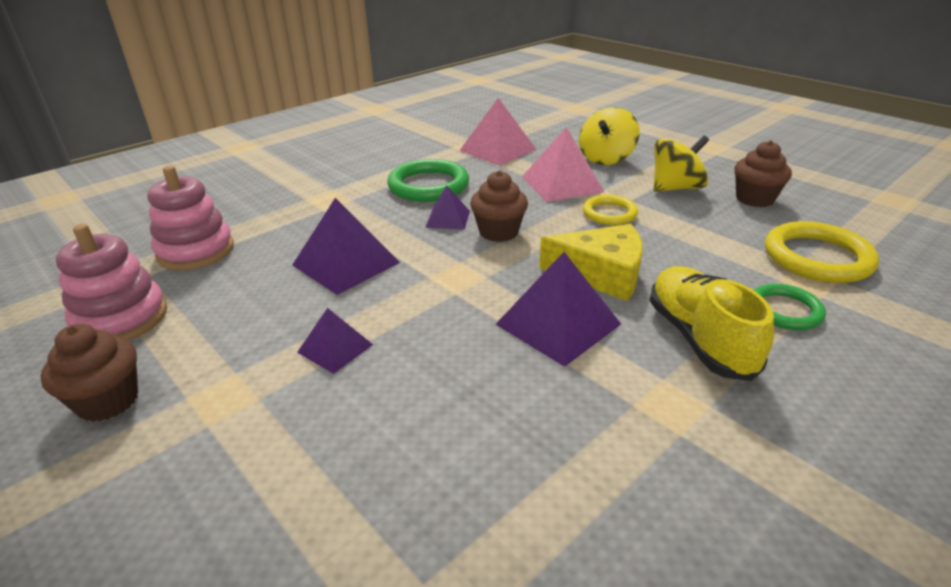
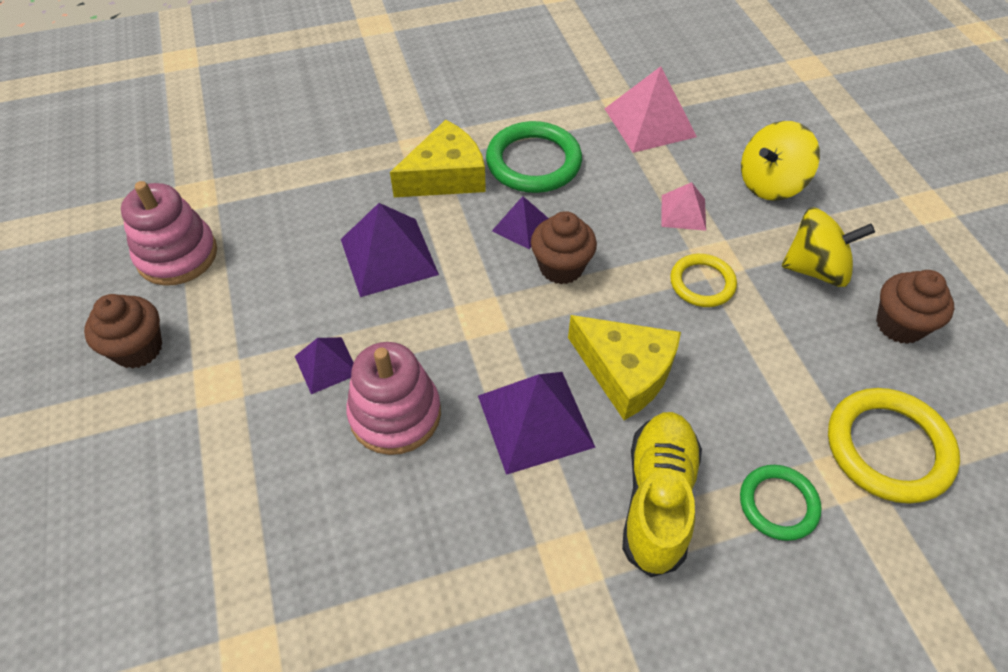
camera: 25 degrees right, 20 degrees up
(196, 251) = (267, 186): pink stacking toy -> pink stacking toy (395, 414)
(362, 208) = (445, 176): none -> yellow cheese
(562, 184) = (683, 212): pink pyramid -> pink pyramid, size x0.57

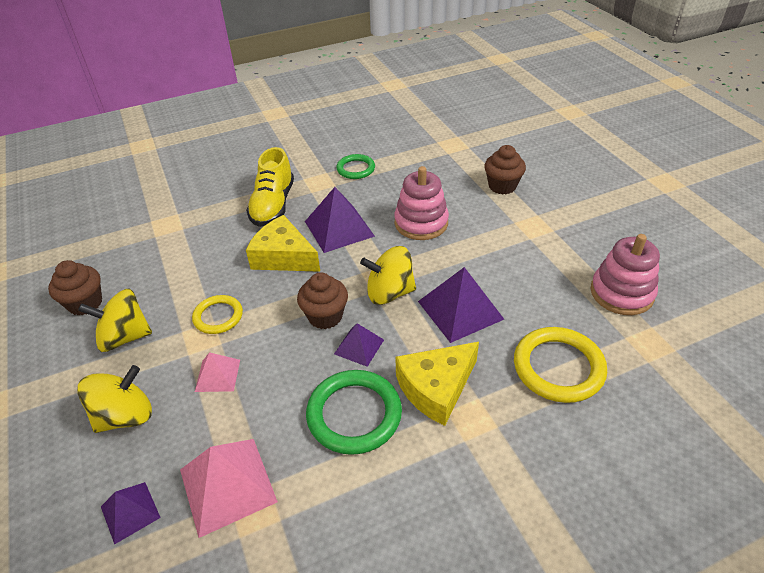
camera: 175 degrees right, 10 degrees down
(138, 349) = (596, 236): brown cupcake -> brown cupcake (502, 186)
(326, 365) = (473, 241): purple pyramid -> purple pyramid (130, 512)
(473, 291) = (389, 293): none -> yellow spinning top
(778, 504) = (210, 210): green ring -> green ring (356, 169)
(888, 448) = (137, 237): yellow ring -> yellow ring (558, 367)

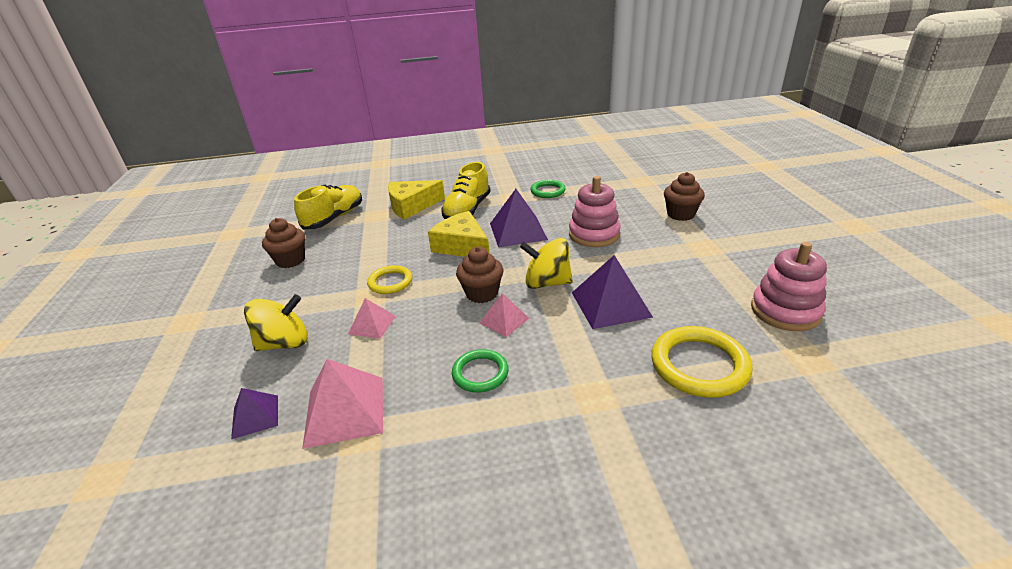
camera: 15 degrees right, 10 degrees down
(115, 235) = (334, 218): none -> yellow shoe
(125, 337) = (310, 287): yellow spinning top -> none
(354, 414) = (480, 373): green ring -> green ring, size x0.61
(359, 346) = (504, 320): purple pyramid -> pink pyramid
(436, 388) = (566, 364): yellow cheese -> yellow cheese (411, 206)

